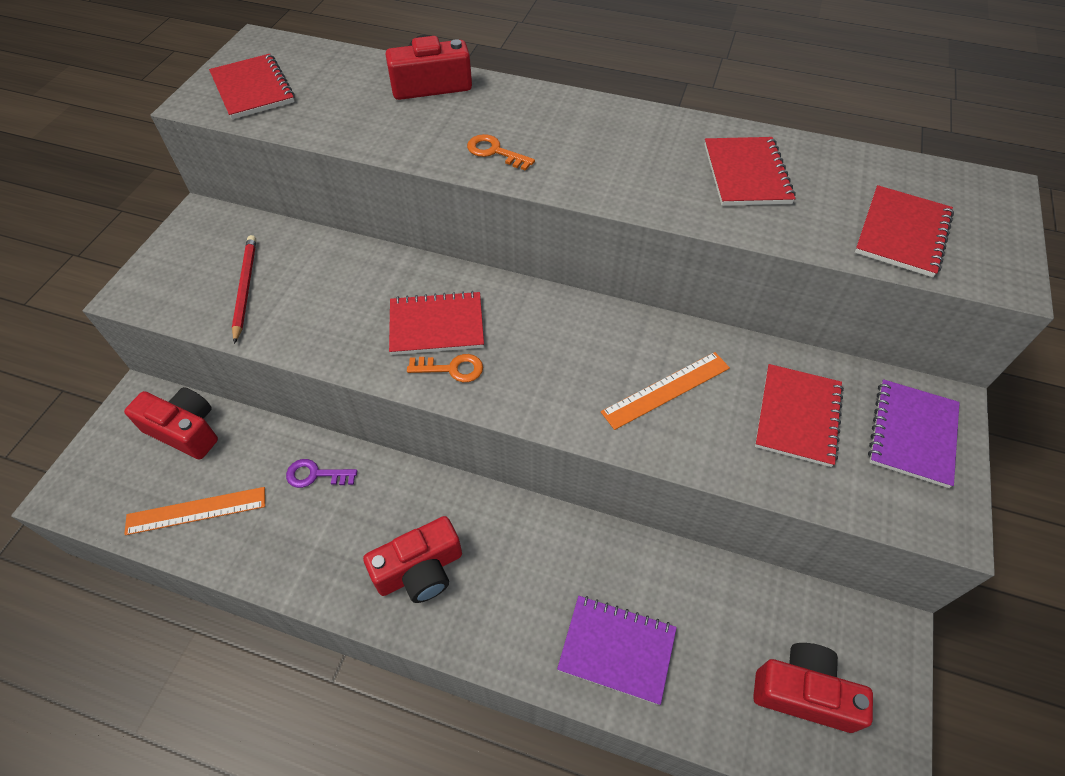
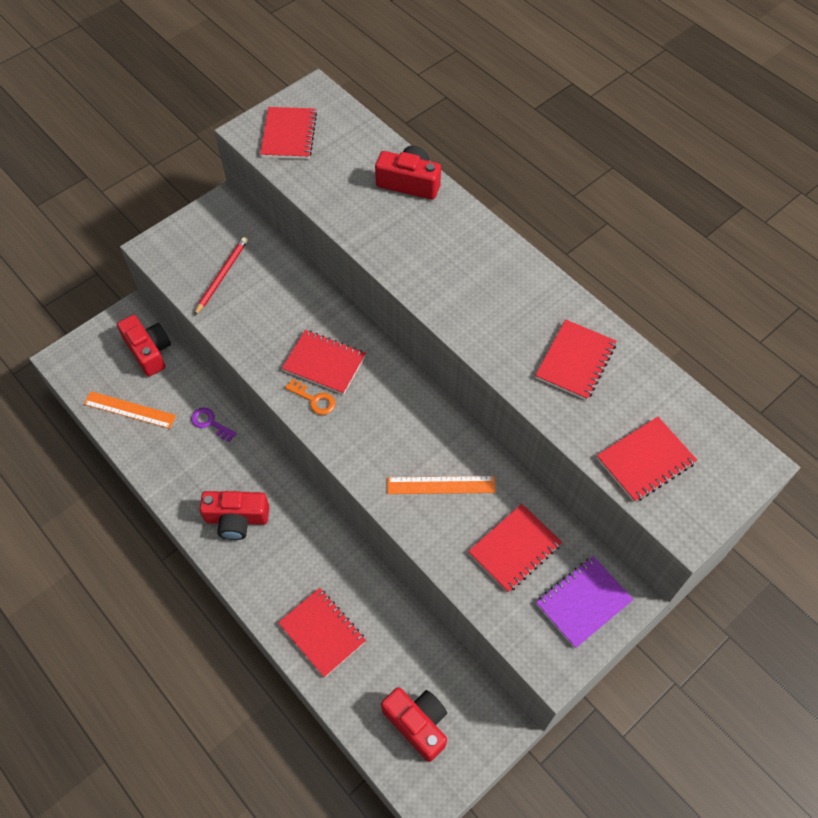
camera: 30 degrees right, 5 degrees up
(495, 152) = (414, 262): orange key -> none
(617, 649) = (322, 632): purple notebook -> red notebook

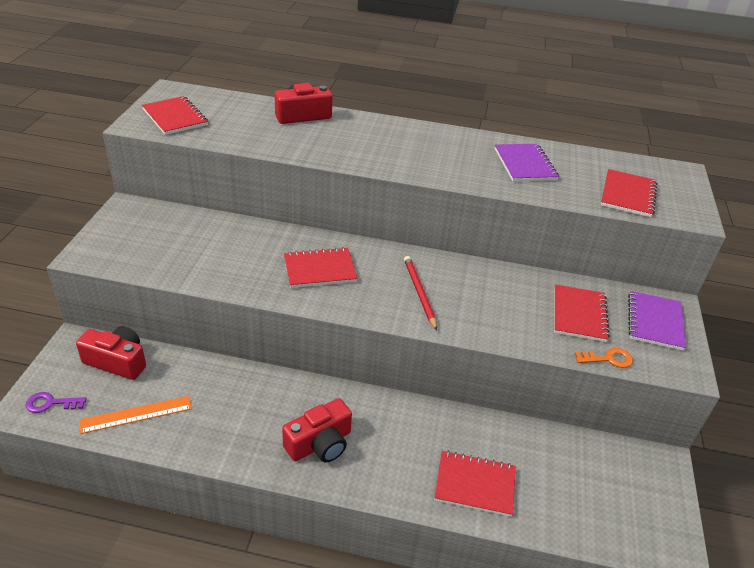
camera: 40 degrees left, 20 degrees down
(210, 423) = (228, 386): purple key -> purple key (51, 403)
(221, 276) = (172, 250): red pencil -> red pencil (419, 293)
(314, 399) = (336, 295): orange key -> orange key (608, 359)
(417, 723) = (610, 502): red camera -> none
(441, 485) = (488, 302): orange ruler -> none
(575, 361) = (525, 164): red notebook -> purple notebook

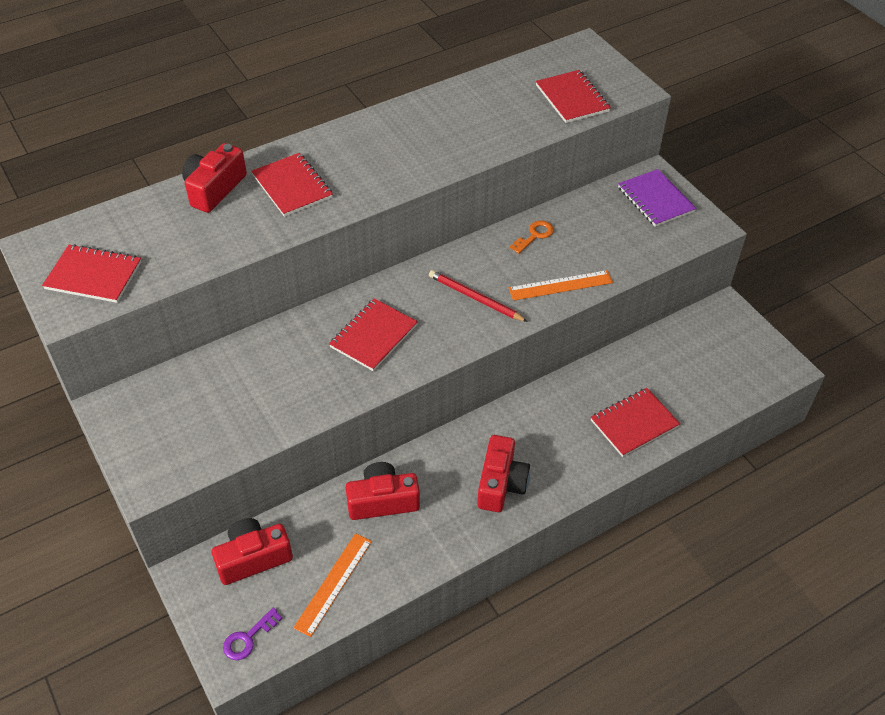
camera: 40 degrees left, 10 degrees up
(231, 390) = (382, 501): none -> red camera
(496, 326) = (560, 285): none -> orange ruler
(525, 164) = (467, 117): purple notebook -> none
(579, 314) = (603, 231): red notebook -> red notebook (292, 186)
(608, 359) = (657, 255): orange key -> orange key (534, 235)

